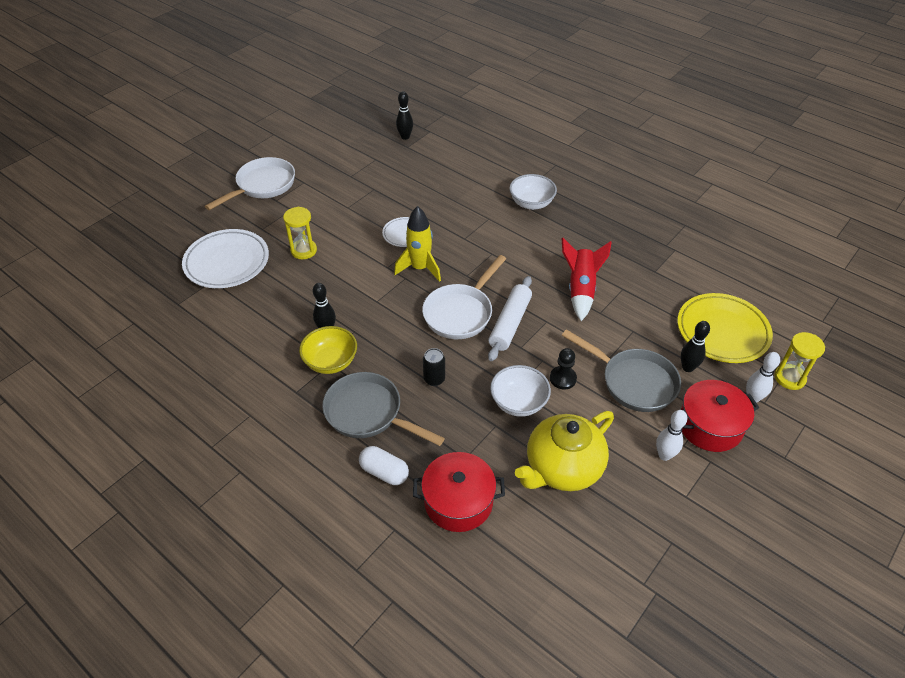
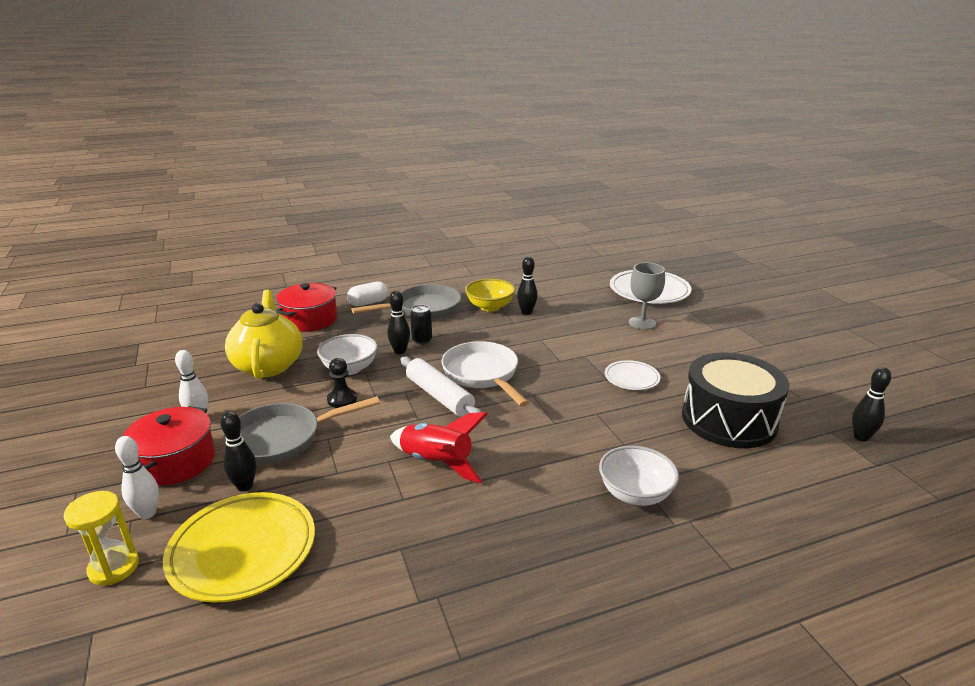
camera: 120 degrees right, 20 degrees down
(262, 186) = (767, 324): white pan -> none
(304, 250) = (642, 323): yellow hourglass -> grey goblet
(420, 268) = (567, 372): yellow rocket -> none
(425, 184) = (729, 419): none -> black drum
(465, 384) = (400, 351): none -> black bowling pin

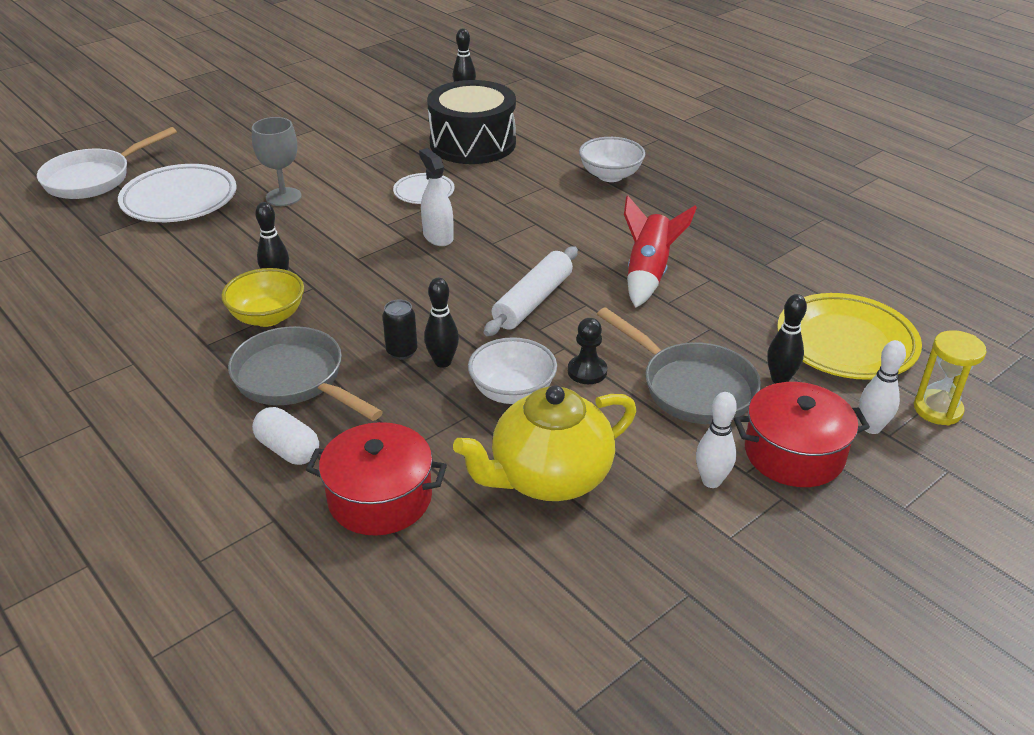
camera: 110 degrees left, 10 degrees up
(483, 375) = (468, 282): white pan -> white pan (94, 179)
(554, 373) = (438, 237): none -> white spray bottle

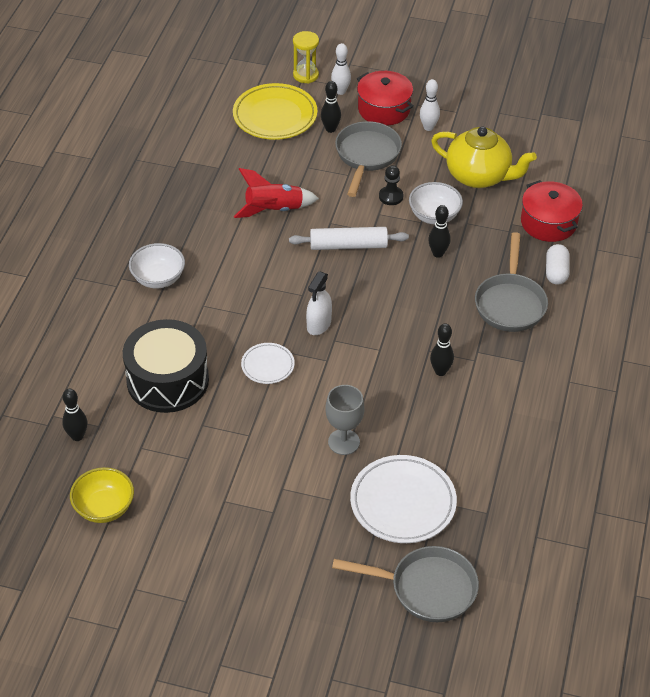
camera: 125 degrees left, 10 degrees up
(94, 179) = (426, 588): white pan -> grey pan
(268, 317) = (475, 351): yellow bowl -> yellow bowl (104, 507)
(402, 351) = (446, 274): black can -> none

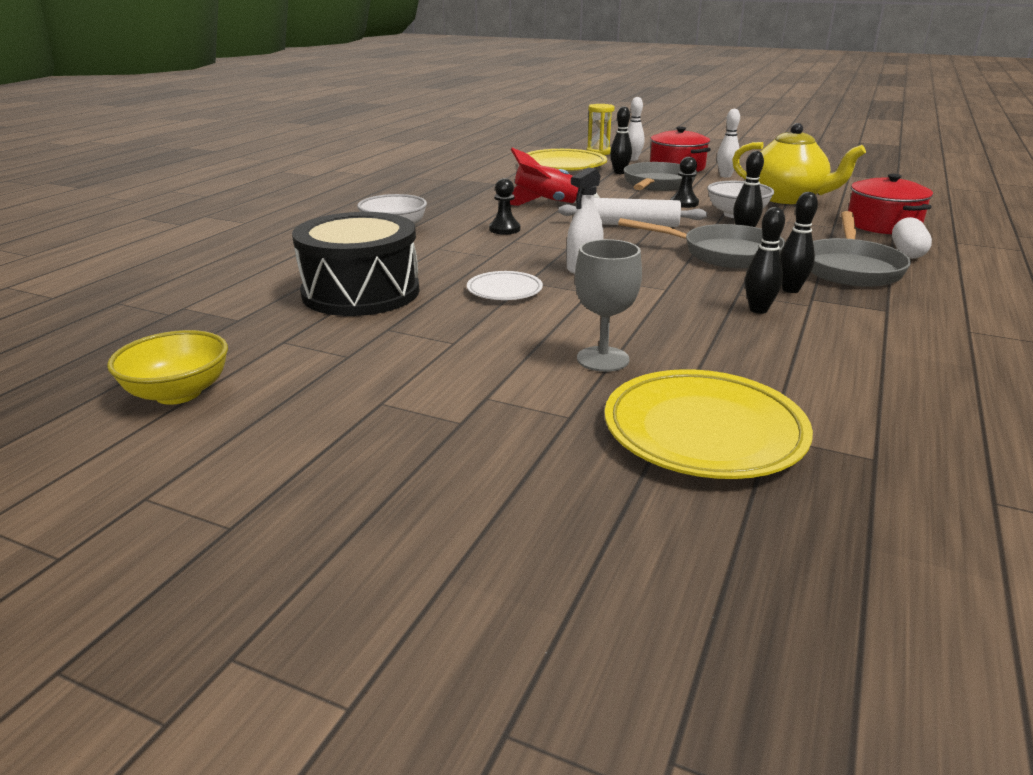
camera: 10 degrees right, 20 degrees down
(77, 436) = (200, 325): black bowling pin -> black bowling pin (790, 290)
(247, 266) = (504, 229): none -> black pawn
(403, 503) = (704, 432): white plate -> yellow plate
(426, 588) = (762, 562): grey pan -> grey pan (723, 254)

